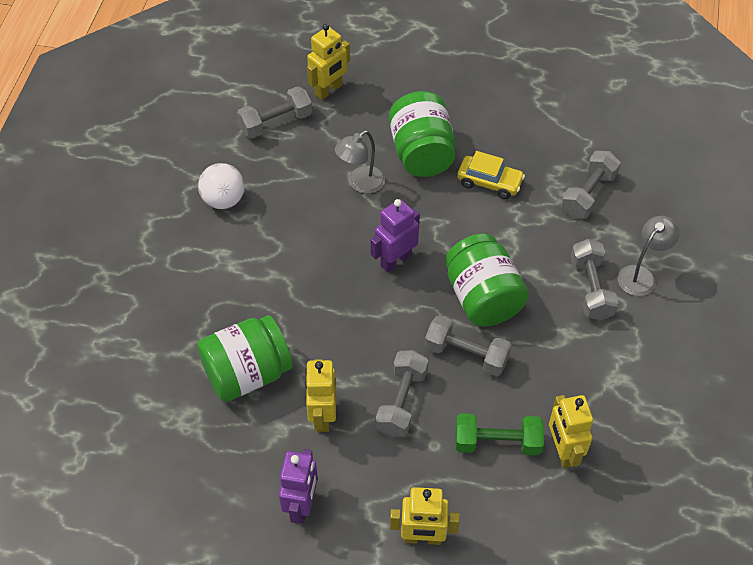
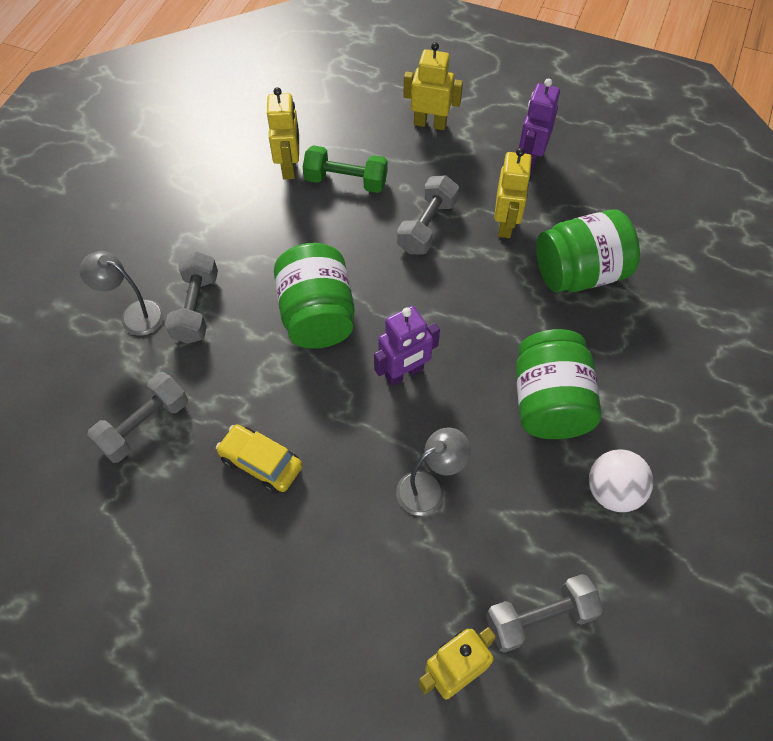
camera: 170 degrees left, 5 degrees up
(421, 153) = (338, 525): green jar -> green jar (549, 402)
(466, 354) = (352, 260): grey dumbbell -> none
(641, 275) = (134, 314): grey lamp -> grey lamp turned 60 degrees clockwise

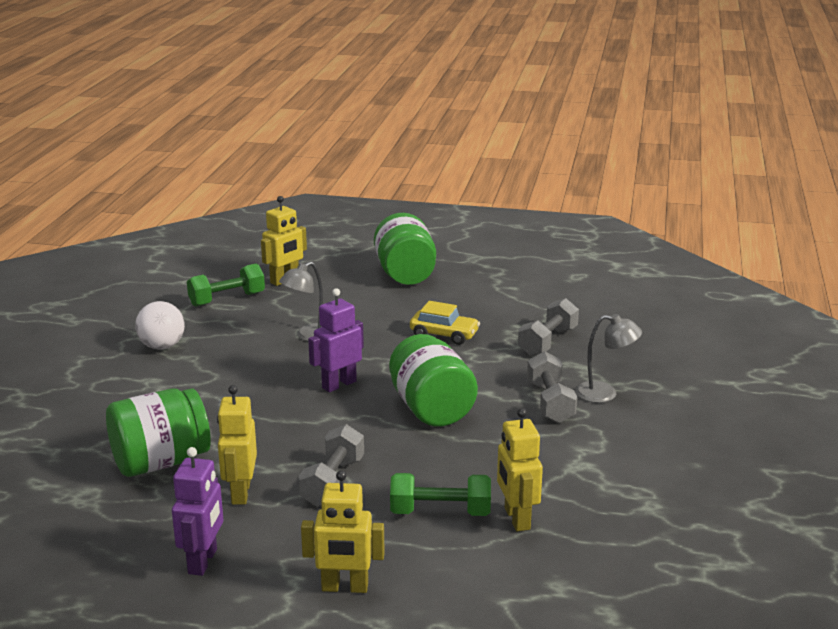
camera: 170 degrees right, 35 degrees down
(539, 618) = (227, 299): grey dumbbell -> green dumbbell
(549, 402) = (207, 381): green jar -> green jar (405, 274)

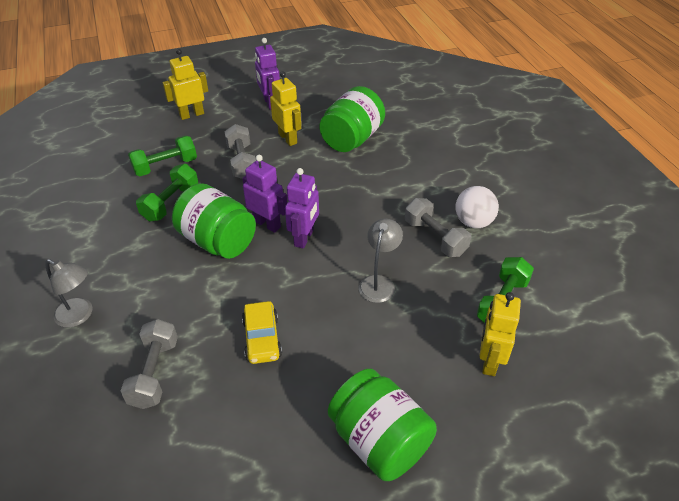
camera: 150 degrees right, 20 degrees up
(365, 407) = (267, 224): none -> purple robot
(444, 335) = (262, 339): yellow car -> yellow car turned 90 degrees counterclockwise
(460, 463) = (171, 203): none -> green dumbbell
(516, 519) = (117, 178): yellow robot -> none
(550, 403) = (126, 285): grey dumbbell -> grey dumbbell (435, 238)
(605, 393) = (80, 316): grey lamp -> grey lamp turned 135 degrees counterclockwise

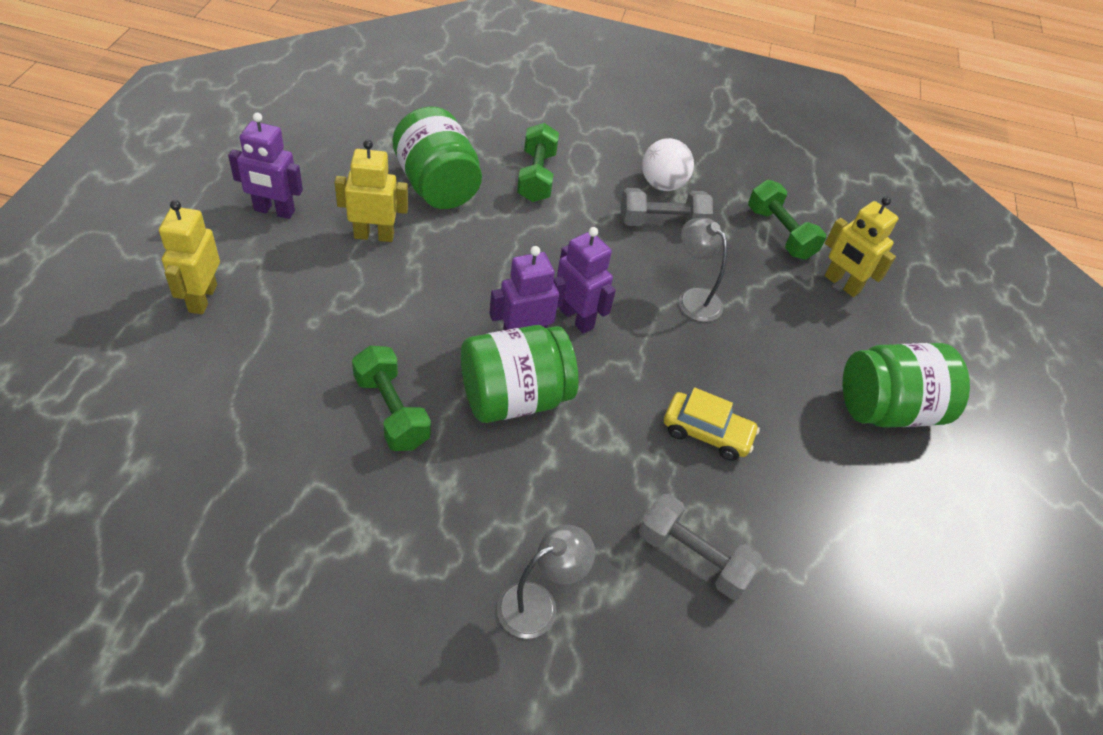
camera: 65 degrees left, 5 degrees up
(165, 166) = (300, 381): green dumbbell -> green dumbbell (536, 176)
(242, 162) = (377, 301): grey dumbbell -> none

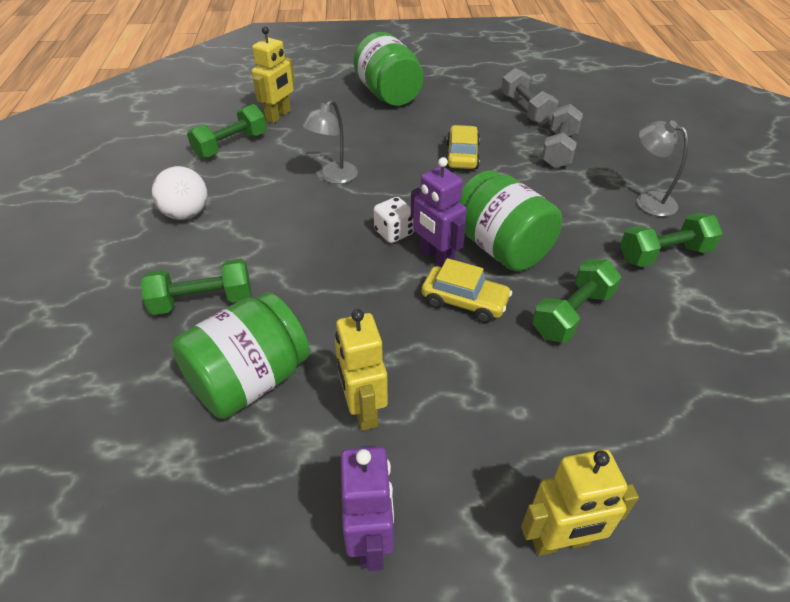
camera: 100 degrees left, 5 degrees down
(431, 553) = (664, 254): none -> green dumbbell
(452, 336) = (464, 301): none -> yellow car
(576, 318) = (394, 232): purple robot -> white dice
(662, 222) = (244, 206): grey dumbbell -> grey dumbbell (526, 110)

